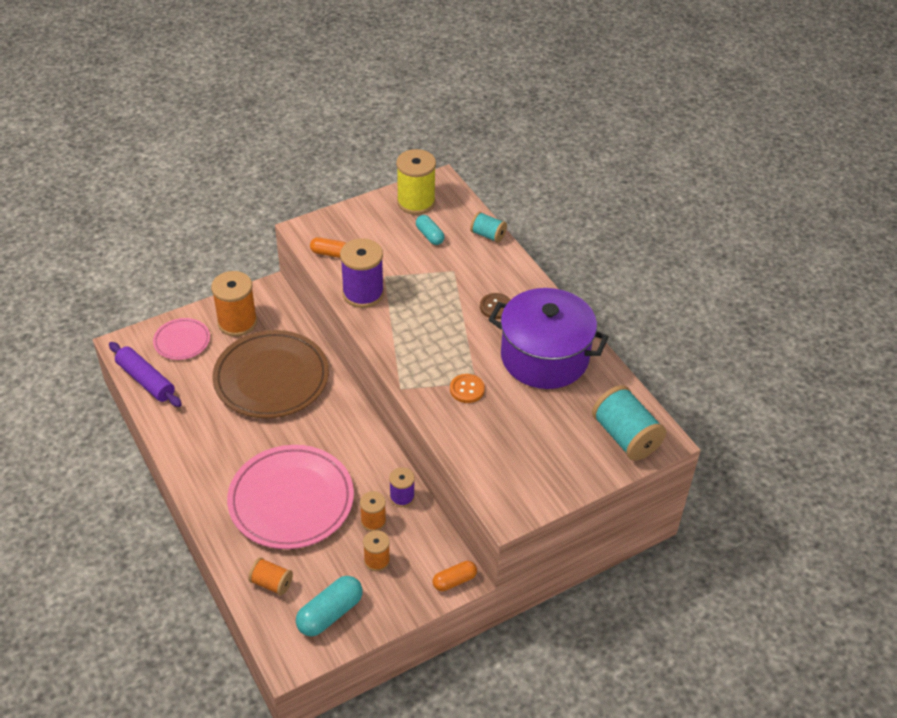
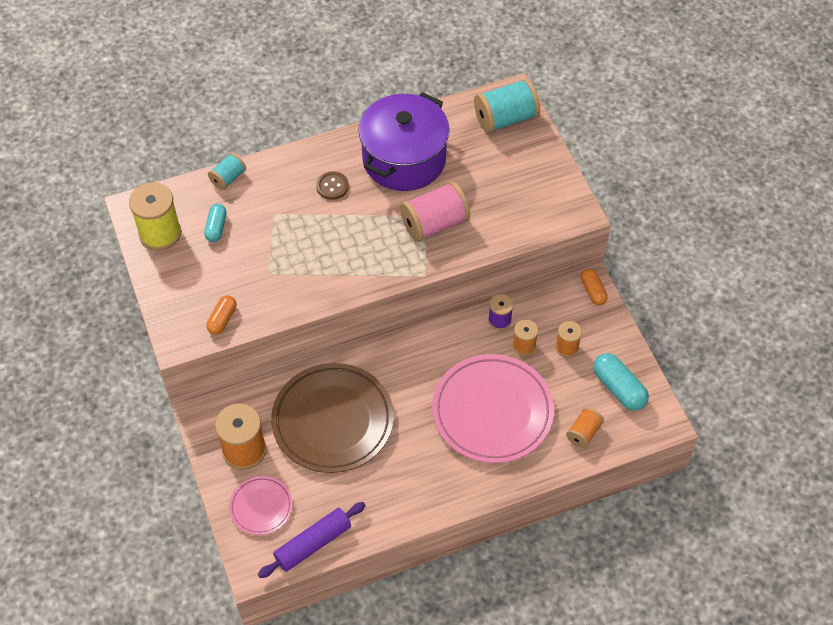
camera: 80 degrees left, 10 degrees up
(363, 293) = (290, 294): purple spool -> none
(429, 235) = (216, 227): turquoise capsule -> turquoise capsule turned 60 degrees counterclockwise
(467, 389) = (434, 223): orange button -> pink spool

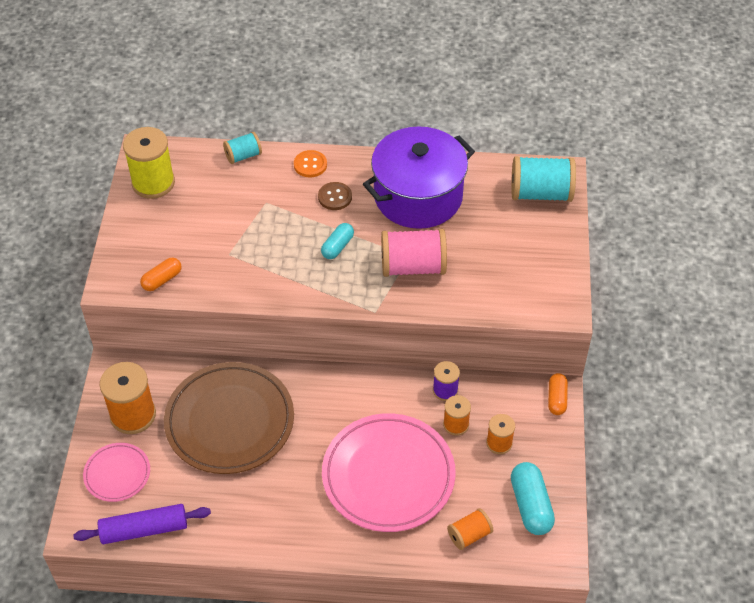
camera: 25 degrees right, 5 degrees down
(216, 227) = (206, 196): turquoise capsule -> turquoise capsule (337, 246)
(293, 165) = (310, 165): none -> orange button

